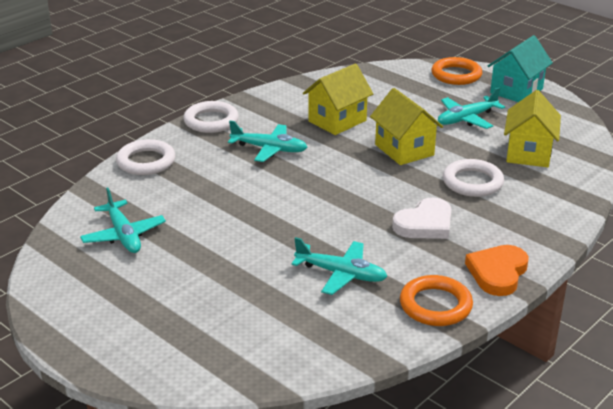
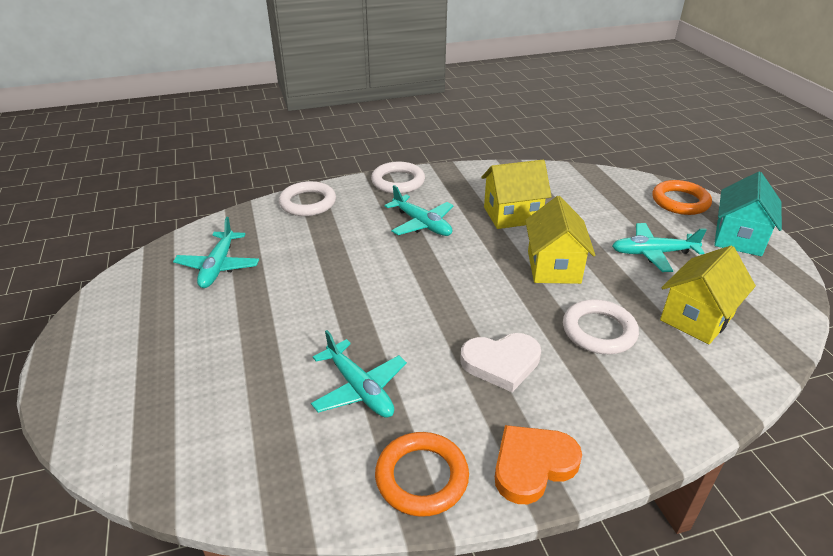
camera: 30 degrees right, 5 degrees up
(516, 91) = (738, 238): turquoise house -> turquoise house turned 45 degrees counterclockwise

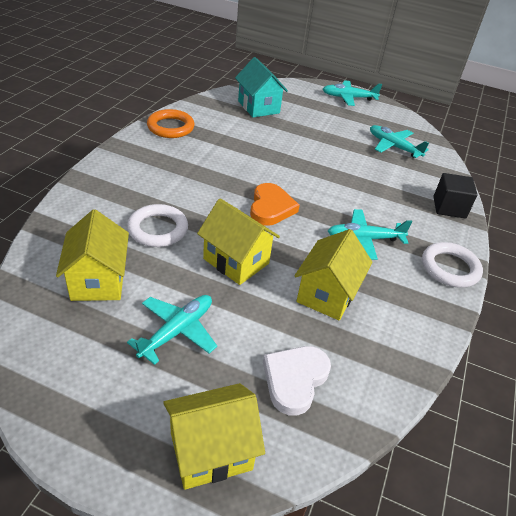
camera: 125 degrees right, 5 degrees up
(308, 203) = (449, 207): white ring -> black cube
(359, 389) = (237, 138): turquoise plane -> turquoise plane (348, 98)
(501, 363) = (192, 181): white heart -> white heart (295, 379)
(532, 465) = (130, 151): orange heart -> orange heart (271, 208)
(680, 201) = (211, 451): orange ring -> yellow house
(738, 238) = (107, 423): turquoise house -> turquoise house (258, 107)

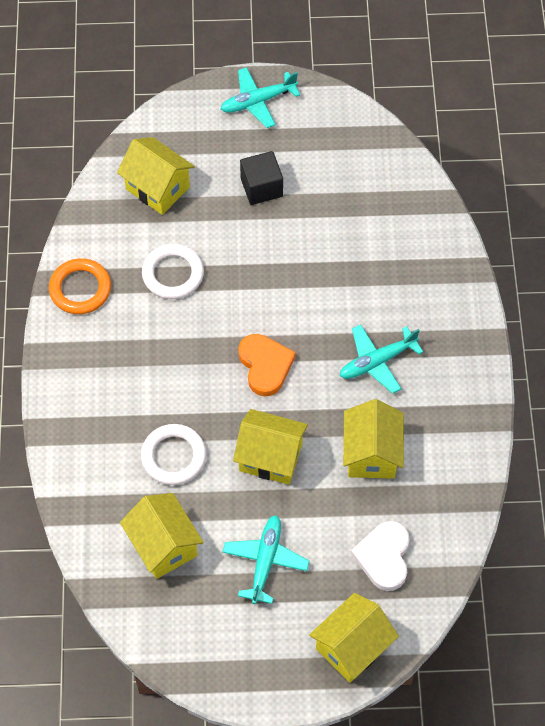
camera: 20 degrees left, 20 degrees up
(258, 107) = (157, 188): turquoise house -> yellow house
(393, 146) = (351, 182): turquoise plane -> none
(449, 207) = (446, 264): black cube -> black cube (261, 187)
(450, 268) = (472, 358): white ring -> white ring (173, 274)

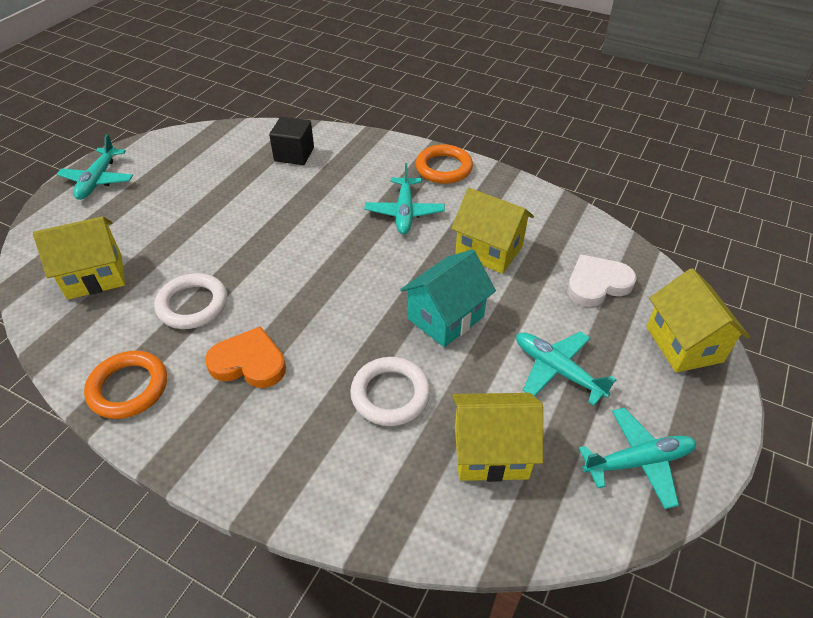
camera: 60 degrees left, 15 degrees down
(212, 646) = (638, 461): none -> turquoise plane
(261, 187) = (176, 211): black cube -> black cube (294, 154)
(265, 365) = (348, 281): orange heart -> orange heart (249, 362)
(270, 457) = (446, 318): yellow house -> turquoise house
(384, 557) = (597, 284): white heart -> white heart turned 120 degrees clockwise
(464, 361) = (443, 168): none -> orange ring

